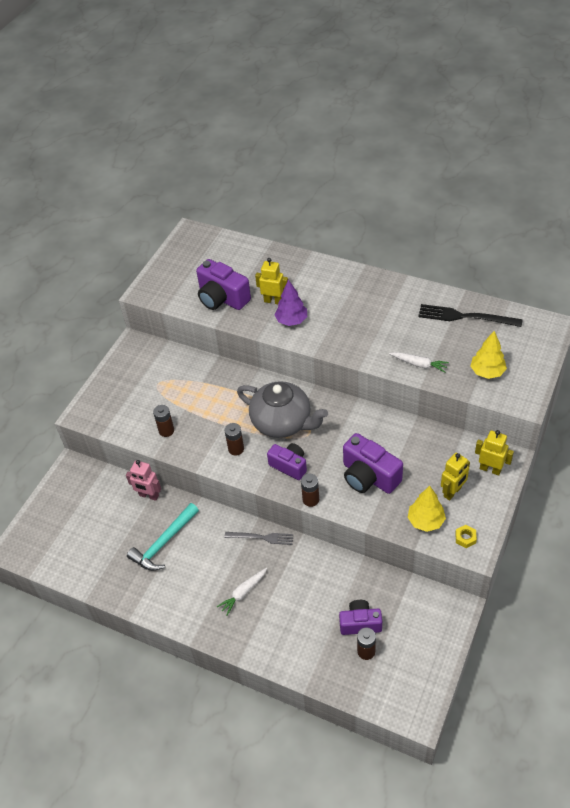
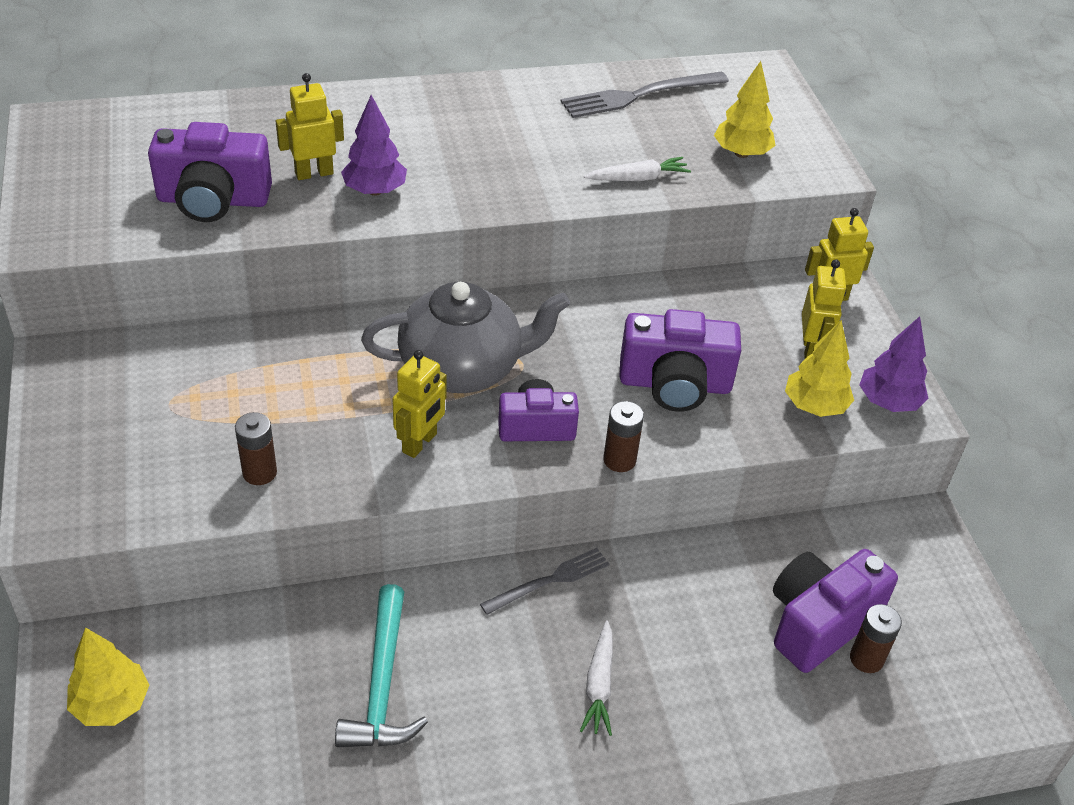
camera: 45 degrees left, 5 degrees down
(70, 496) = (111, 704): none -> yellow tree
(149, 495) = (280, 620): pink robot -> none
(236, 449) = (420, 443): brown battery -> yellow robot
(360, 623) = (819, 623): purple camera -> purple camera, size x1.54
(465, 317) = (640, 95): black fork -> grey fork
(465, 538) = (888, 402): yellow nut -> purple tree

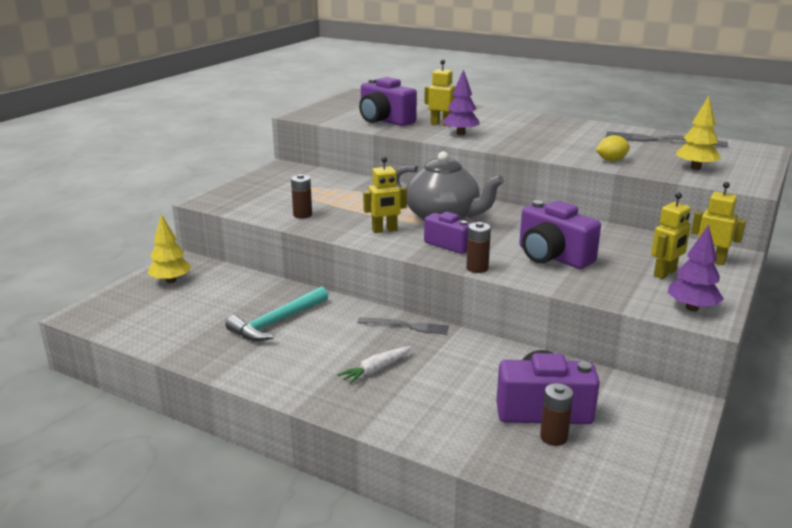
camera: 45 degrees right, 20 degrees down
(638, 178) = (611, 160): white carrot -> yellow lemon
(814, 406) = (633, 292): yellow tree -> none

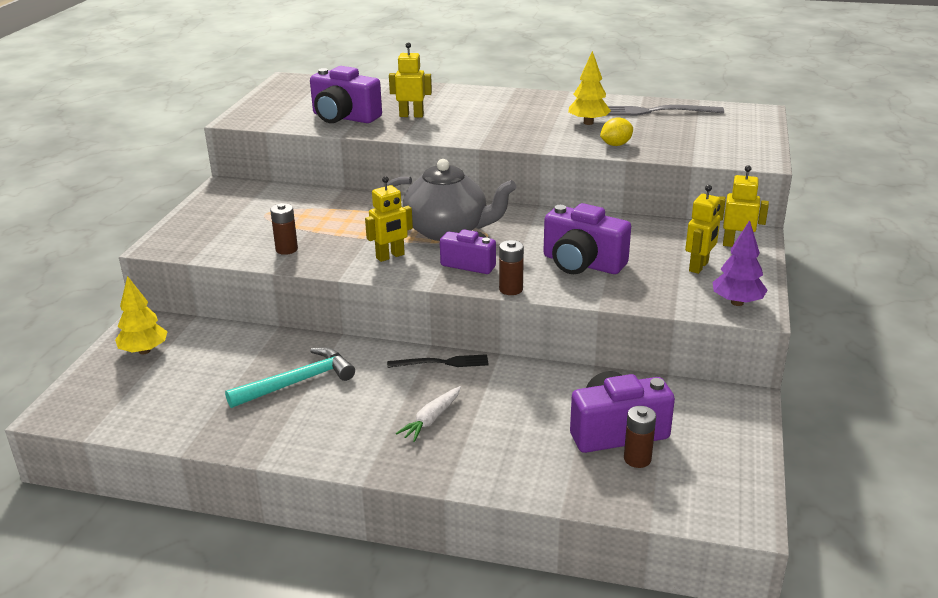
camera: 15 degrees left, 5 degrees up
(277, 322) = (297, 382): turquoise hammer -> turquoise hammer turned 150 degrees counterclockwise
(406, 326) = (442, 363): grey fork -> black fork
(461, 133) = (440, 126): purple tree -> none
(695, 168) = (702, 144): yellow tree -> yellow tree (588, 123)

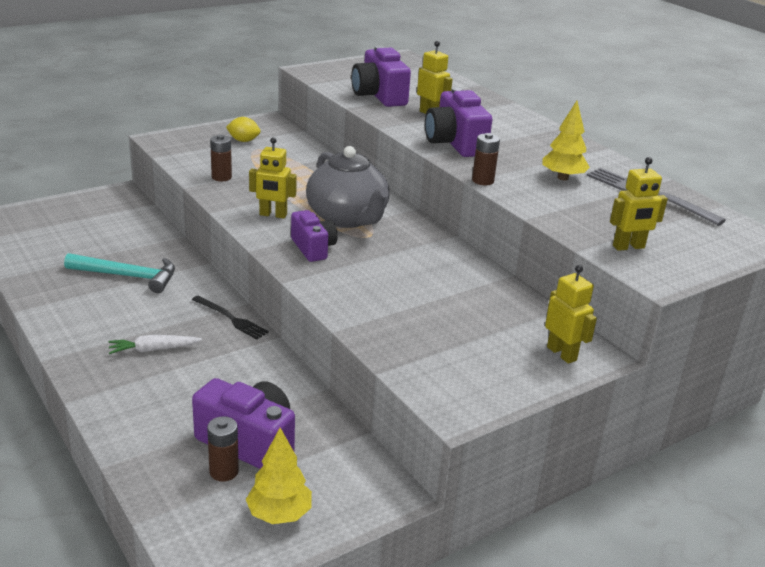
camera: 40 degrees right, 0 degrees up
(144, 351) = (90, 209): yellow tree -> yellow tree (279, 514)
(511, 289) = (303, 281): brown battery -> brown battery (483, 181)
(582, 263) = (394, 293): purple camera -> purple camera (455, 143)
(615, 145) = (545, 204): yellow lemon -> yellow lemon (243, 141)
(699, 267) = (486, 350): yellow robot -> yellow robot (628, 247)
(737, 302) = (456, 395): purple tree -> none

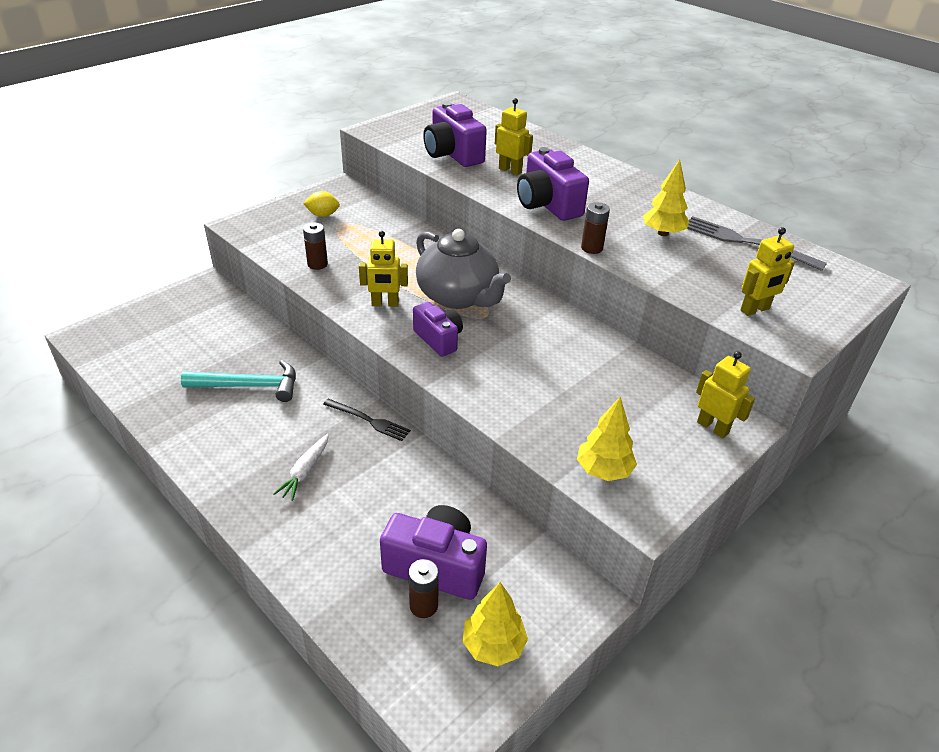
camera: 10 degrees left, 10 degrees up
(153, 349) = (305, 471): white carrot -> white carrot turned 45 degrees counterclockwise
(431, 371) = (603, 470): none -> yellow tree

